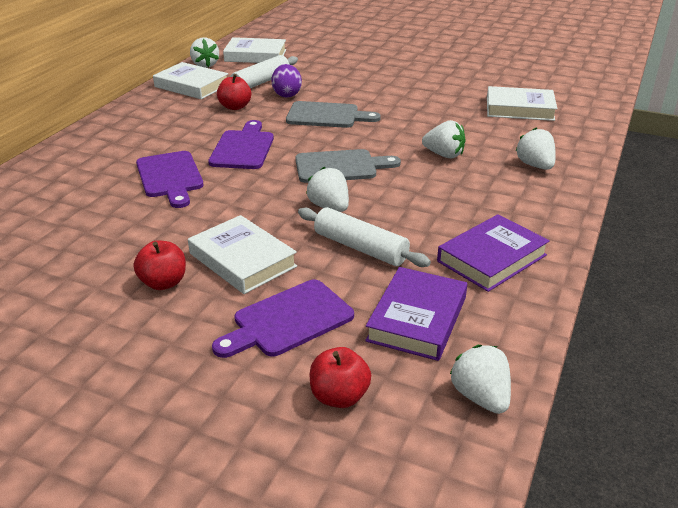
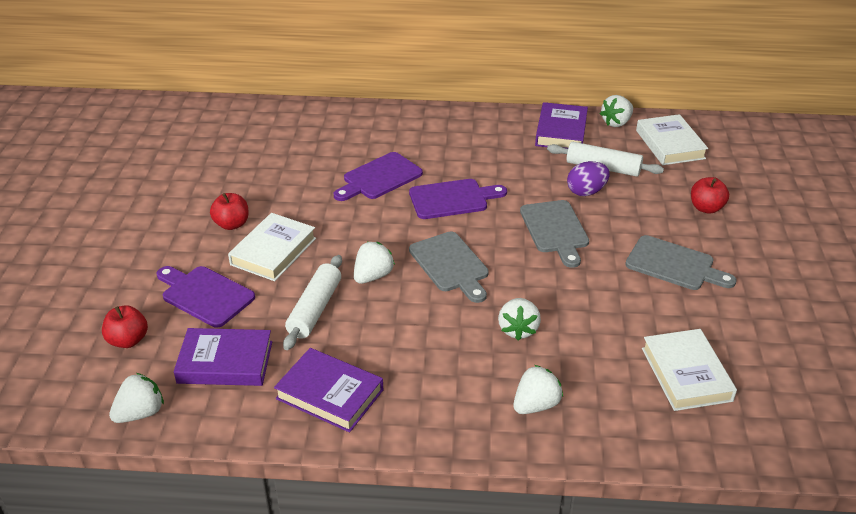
camera: 70 degrees right, 5 degrees up
(192, 86) = (561, 131): white book -> purple book
(235, 107) = (533, 169): red apple -> red apple (706, 208)
(401, 86) = (674, 265): none -> grey cutting board

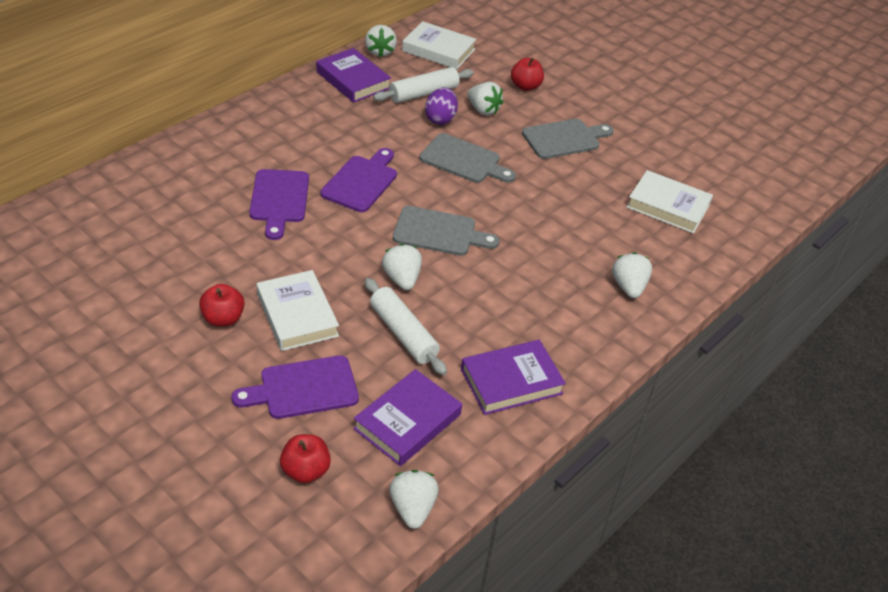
camera: 55 degrees left, 5 degrees up
(518, 329) = (547, 246): white strawberry -> white strawberry (483, 110)

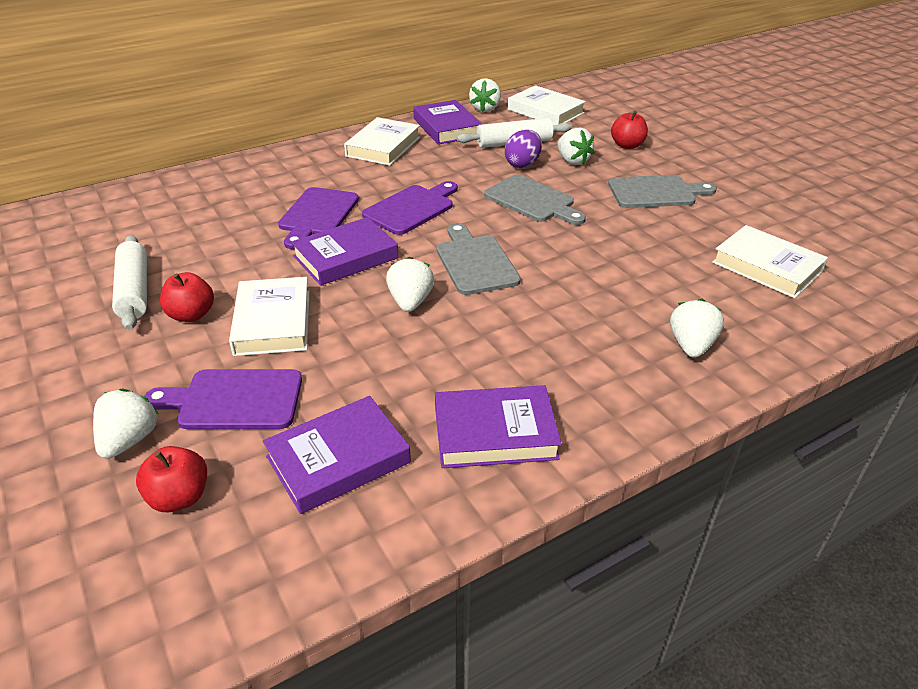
camera: 20 degrees right, 5 degrees down
(303, 111) = (383, 147): none -> white book
(327, 242) = (345, 257): none -> purple book
(403, 333) = (383, 358): white rolling pin -> white rolling pin (134, 291)
(412, 508) = (288, 575): white strawberry -> white strawberry (129, 440)
(439, 232) = (475, 262): grey cutting board -> grey cutting board turned 135 degrees counterclockwise

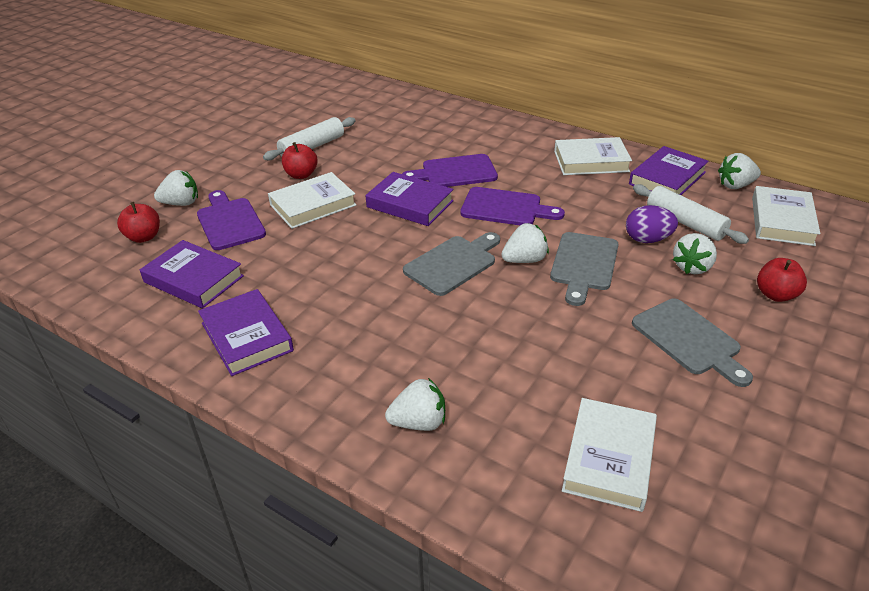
camera: 65 degrees right, 0 degrees up
(410, 302) = (375, 251): white strawberry -> white strawberry (524, 260)

